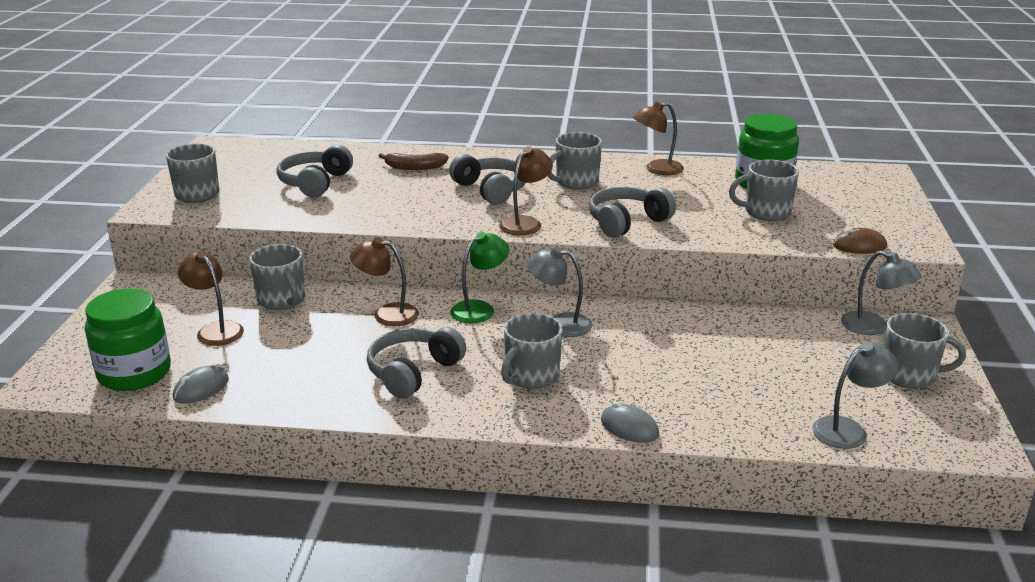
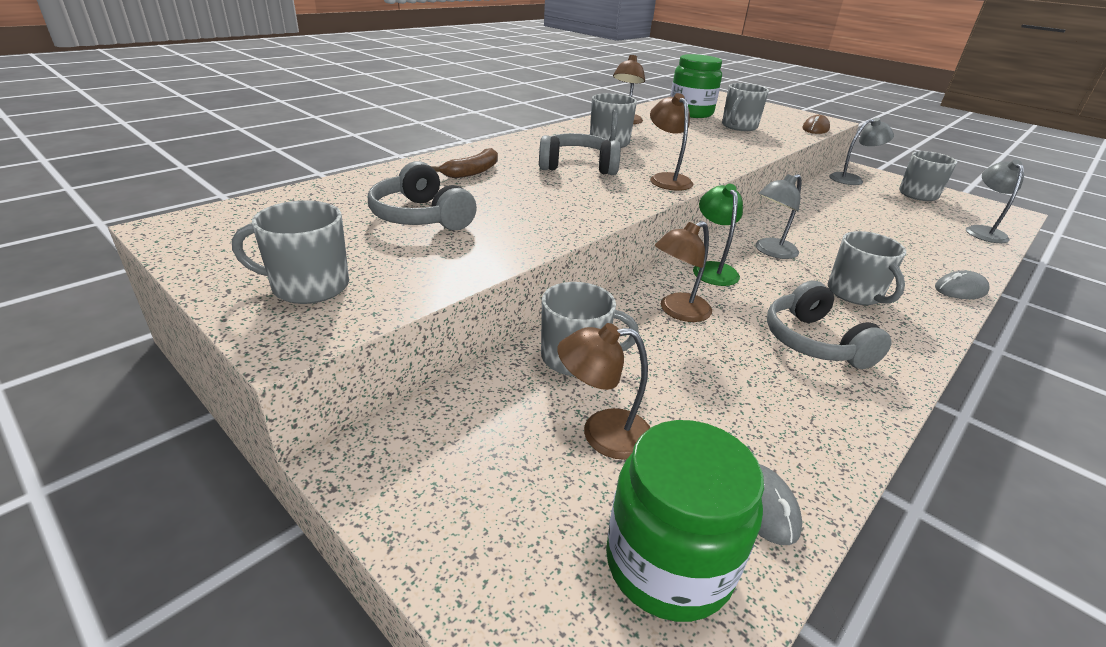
camera: 55 degrees left, 5 degrees up
(627, 222) = (708, 156): grey headphones -> none

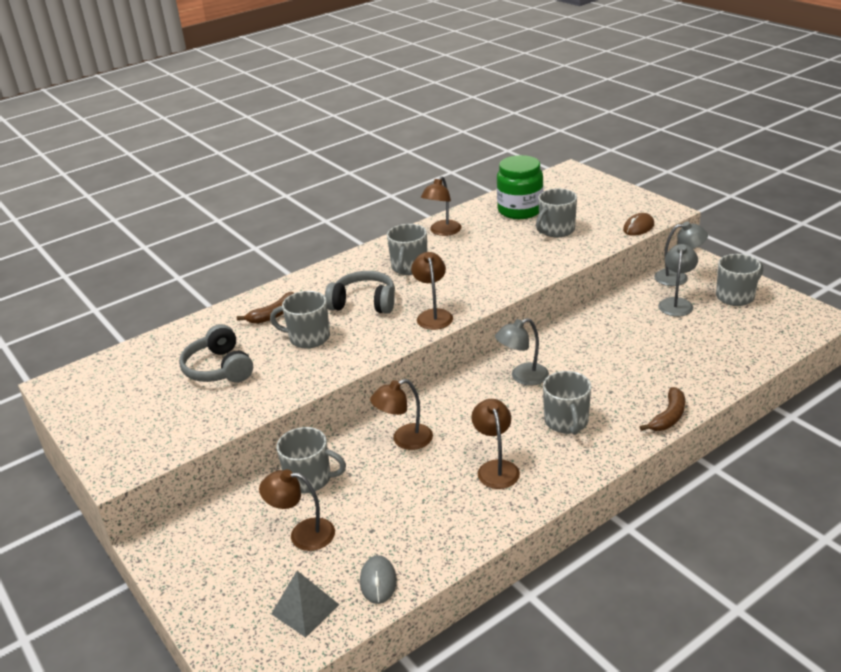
camera: 15 degrees right, 0 degrees up
(308, 286) = (133, 434): grey mug -> grey mug (308, 338)
(668, 563) = (305, 609): green jar -> grey pyramid
(712, 269) = (458, 398): green lamp -> none
(814, 342) = (496, 468): grey headphones -> brown lamp
(960, 290) = (668, 417): grey mouse -> brown banana
(982, 231) = (760, 346): grey lamp -> grey lamp (676, 303)

